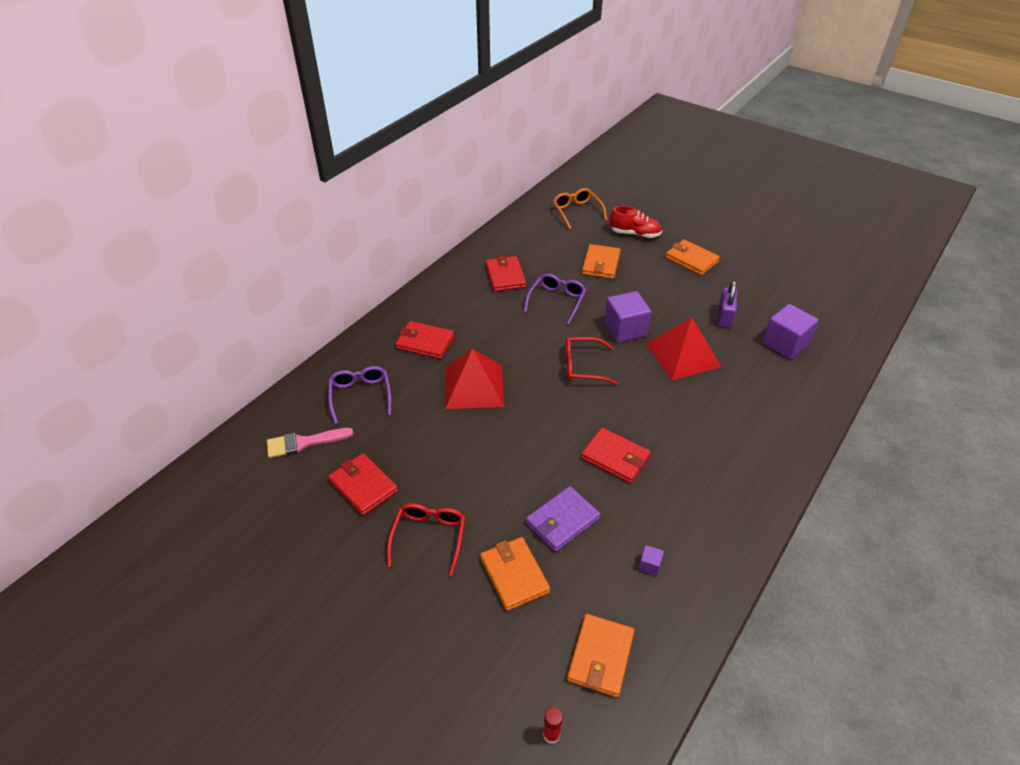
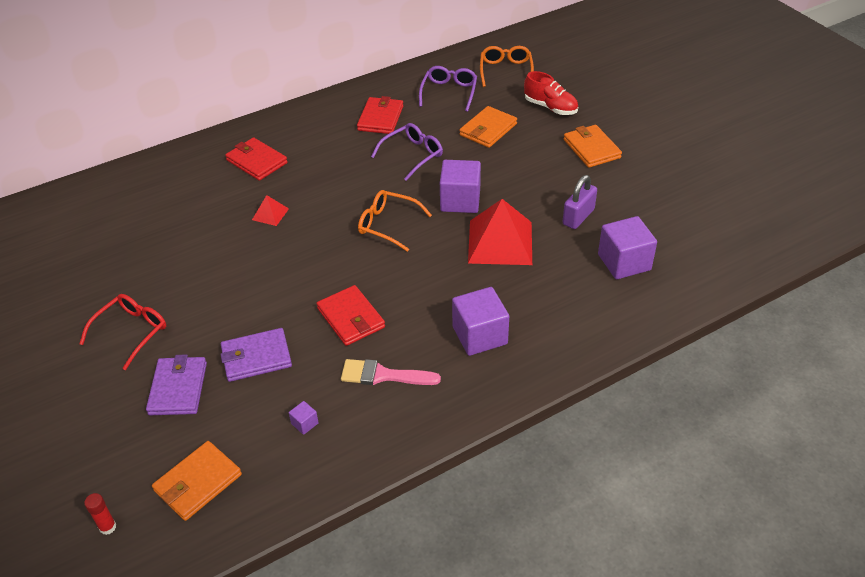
camera: 25 degrees right, 0 degrees up
(304, 443) = (89, 220): pink brush -> pink brush (383, 375)
(360, 395) = (165, 194): purple glasses -> purple glasses (449, 92)
(363, 486) = (110, 271): red wallet -> none
(474, 386) = (270, 214): red pyramid -> red pyramid, size x0.46
(514, 575) = (178, 388): orange wallet -> purple wallet
(582, 366) = (388, 225): red glasses -> orange glasses
(728, 438) = (479, 335): none -> purple cube

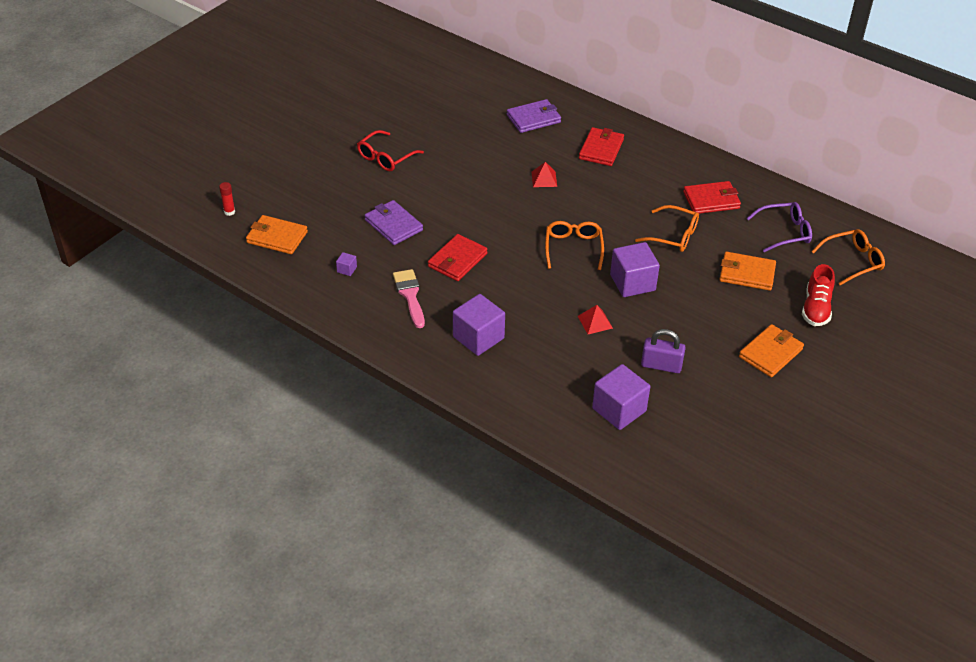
camera: 65 degrees right, 0 degrees up
(132, 332) = (385, 157): red glasses -> red glasses turned 120 degrees clockwise
(178, 388) = (348, 198): purple wallet -> purple wallet (533, 118)
(413, 155) = (674, 236): purple glasses -> orange glasses
(500, 242) = (595, 322): red pyramid -> red pyramid, size x0.46

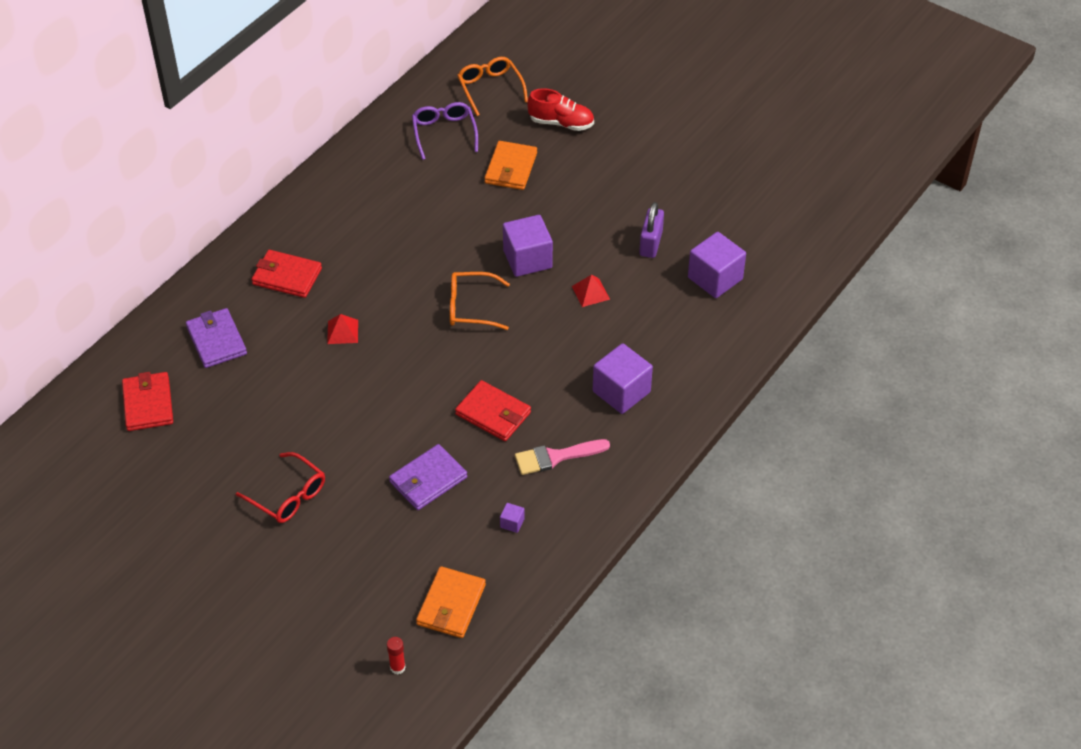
camera: 90 degrees left, 5 degrees up
(674, 236) = (449, 221): orange glasses -> none
(711, 200) = (388, 186): red wallet -> red wallet (148, 404)
(770, 353) = (626, 162): orange wallet -> none

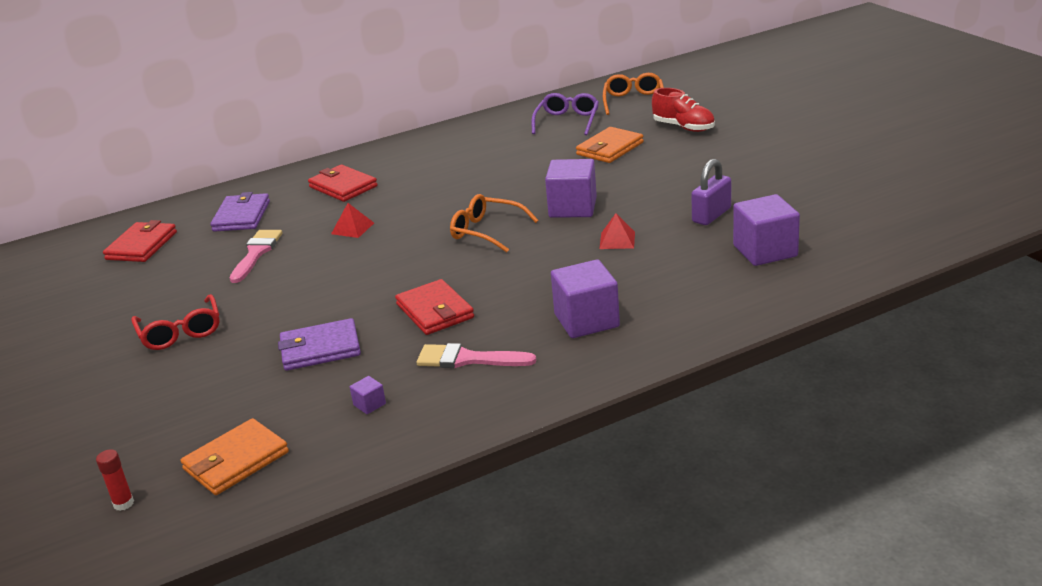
camera: 30 degrees right, 20 degrees down
(275, 386) = (256, 253): none -> pink brush

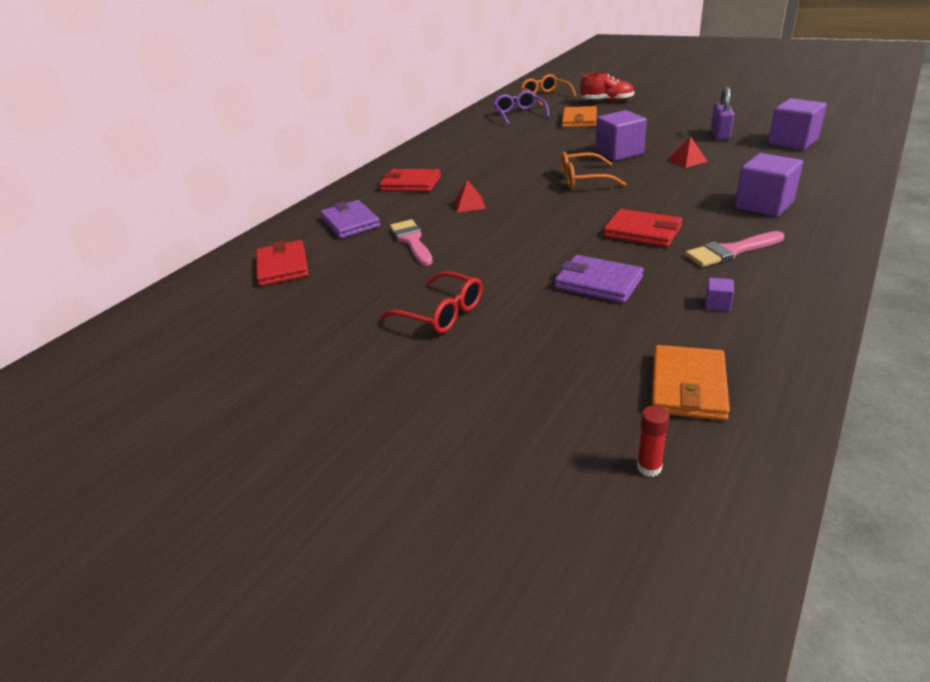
camera: 30 degrees left, 5 degrees up
(320, 349) = (598, 283): purple wallet -> purple wallet turned 75 degrees clockwise

